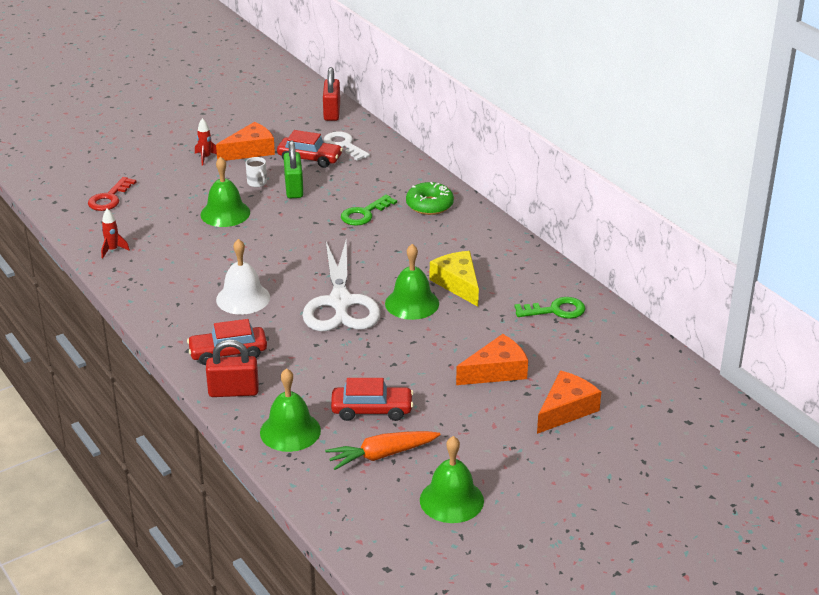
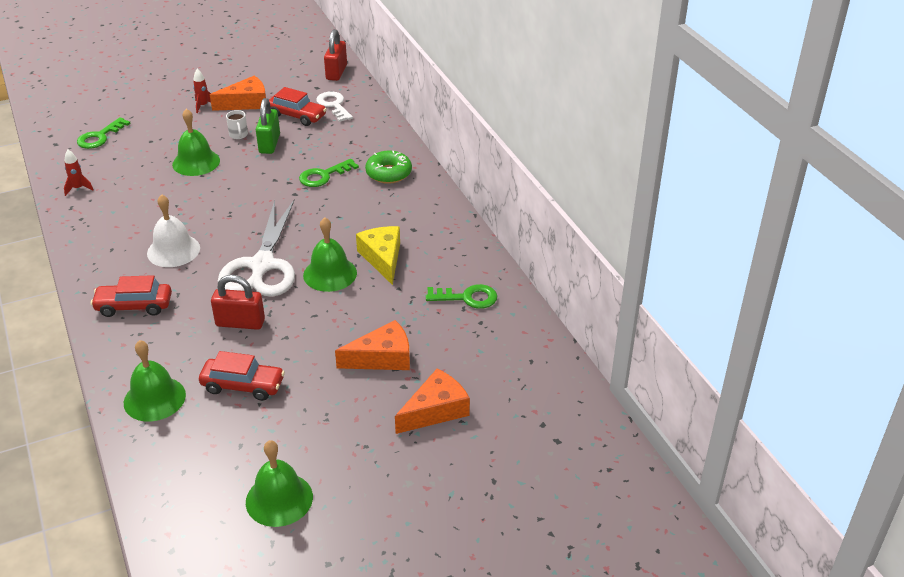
camera: 10 degrees right, 5 degrees up
(109, 198) = (100, 137): red key -> green key
(233, 391) = (120, 348): red padlock -> red padlock (240, 323)
(382, 455) = (231, 437): orange carrot -> none

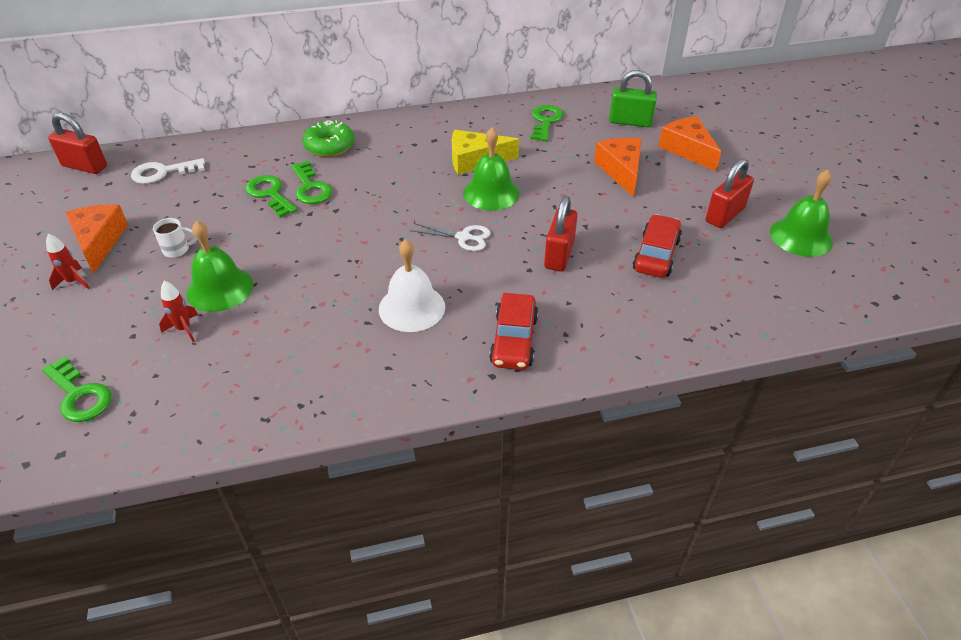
camera: 80 degrees left, 5 degrees up
(78, 188) = (217, 413): red rocket -> red rocket (184, 329)
(154, 398) = (675, 318): green bell -> none
(262, 265) = (463, 237): white scissors -> white scissors, size x0.45
(269, 144) = (216, 225): green padlock -> green padlock (630, 122)
(297, 116) = (165, 201): red car -> none
(312, 158) = (270, 194): none -> green key
(312, 438) = (725, 215): none -> red padlock

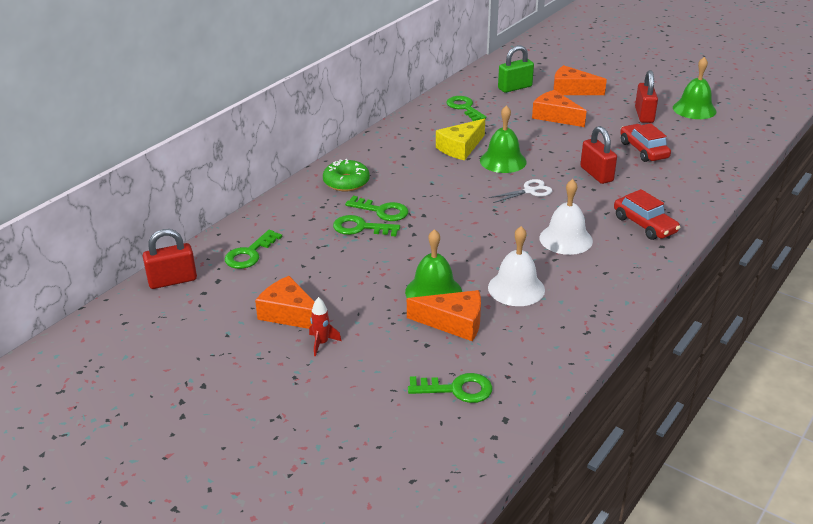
camera: 40 degrees left, 10 degrees down
(162, 172) = (250, 254): white key -> green key
(177, 250) = (360, 288): white mug -> none
(184, 329) = (453, 322): red rocket -> orange cheese
(285, 330) = (516, 288): none -> white bell

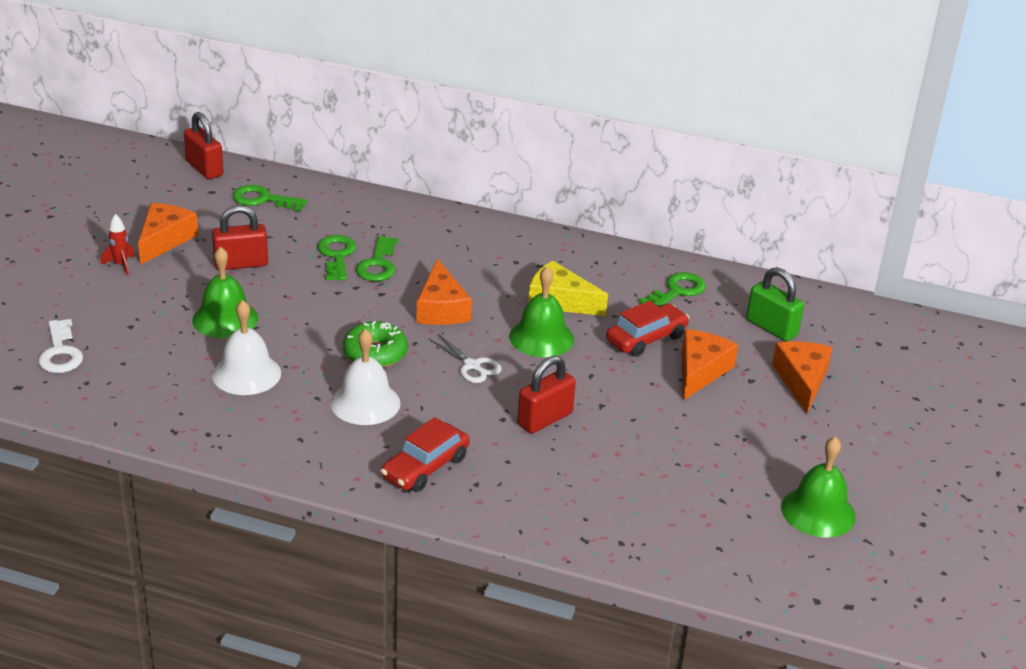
camera: 70 degrees right, 0 degrees up
(346, 182) = (432, 232): green donut -> green donut (375, 353)
(453, 322) = (171, 338): orange cheese -> orange cheese (441, 308)
(457, 389) = (60, 352): green key -> white key
(643, 150) = (641, 460): red car -> red car (646, 339)
(644, 115) = (760, 457): red padlock -> red padlock (241, 264)

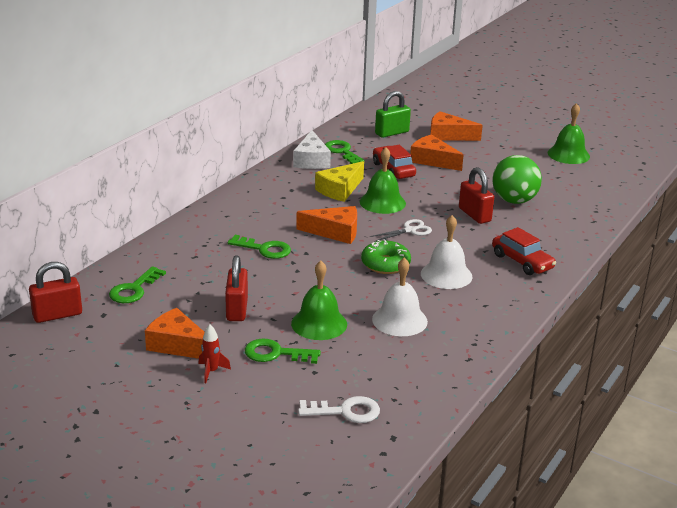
camera: 75 degrees left, 5 degrees down
(337, 256) = (244, 265): green key -> green key (275, 353)
(610, 455) = (514, 201): none -> green ball
(634, 270) = (311, 160): none -> white cheese

